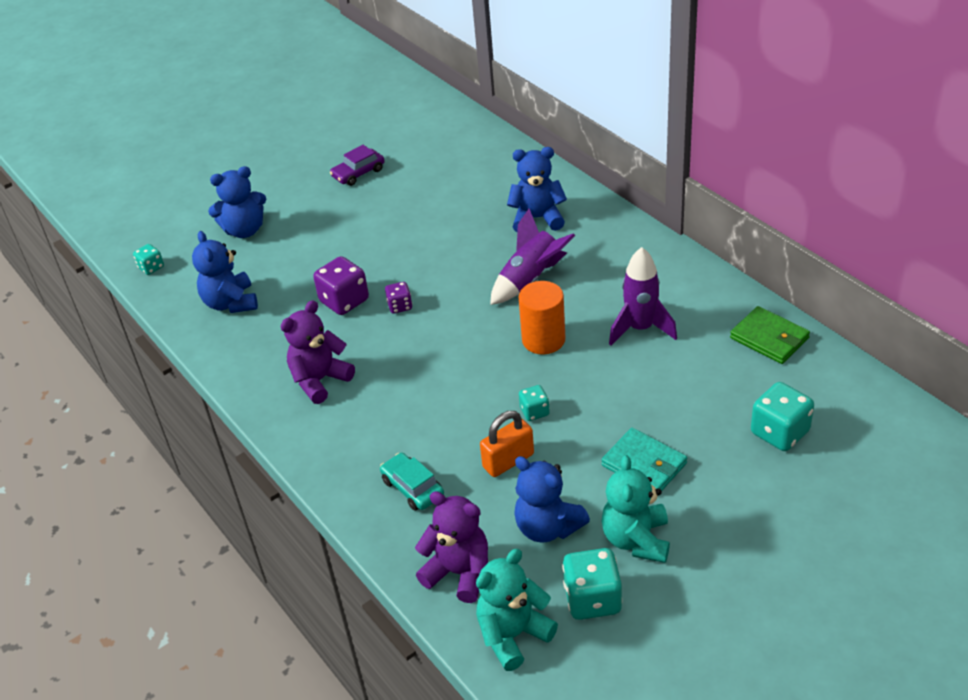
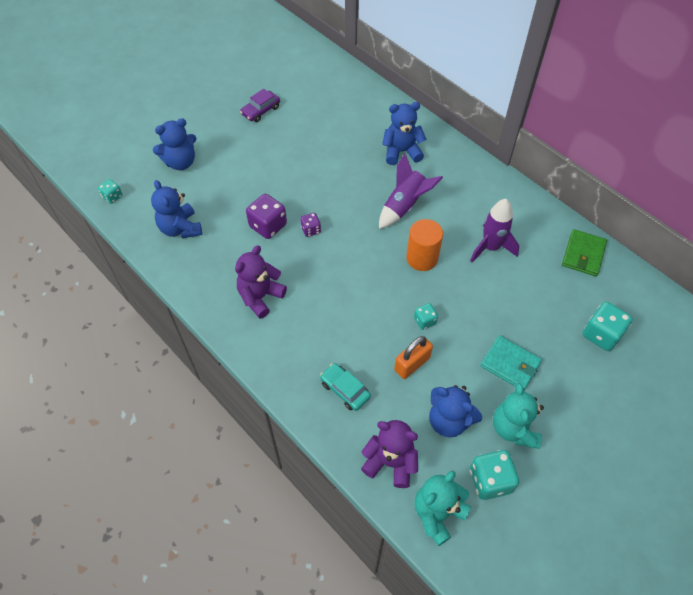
camera: 10 degrees left, 15 degrees up
(769, 338) = (583, 254): green wallet -> green wallet turned 75 degrees clockwise

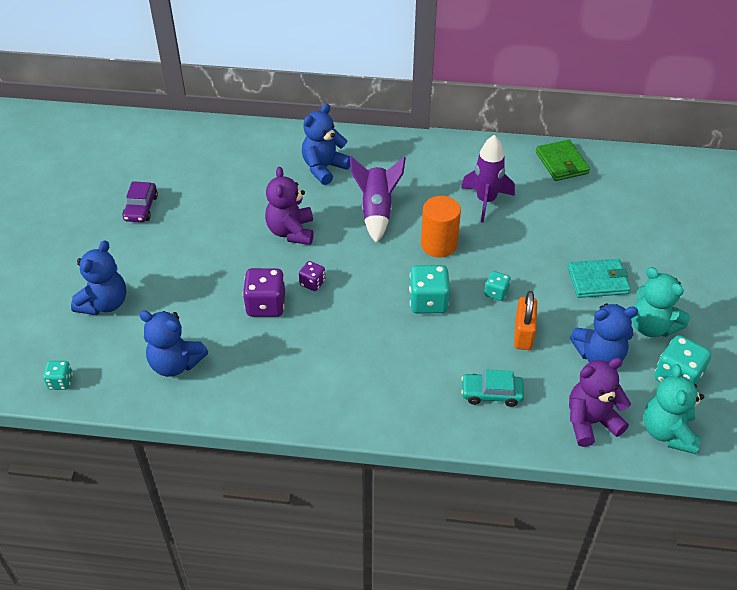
camera: 40 degrees left, 10 degrees down
(260, 297) = (328, 370): purple teddy bear -> purple teddy bear (291, 232)
(601, 334) = (637, 214): turquoise dice -> turquoise dice (428, 302)

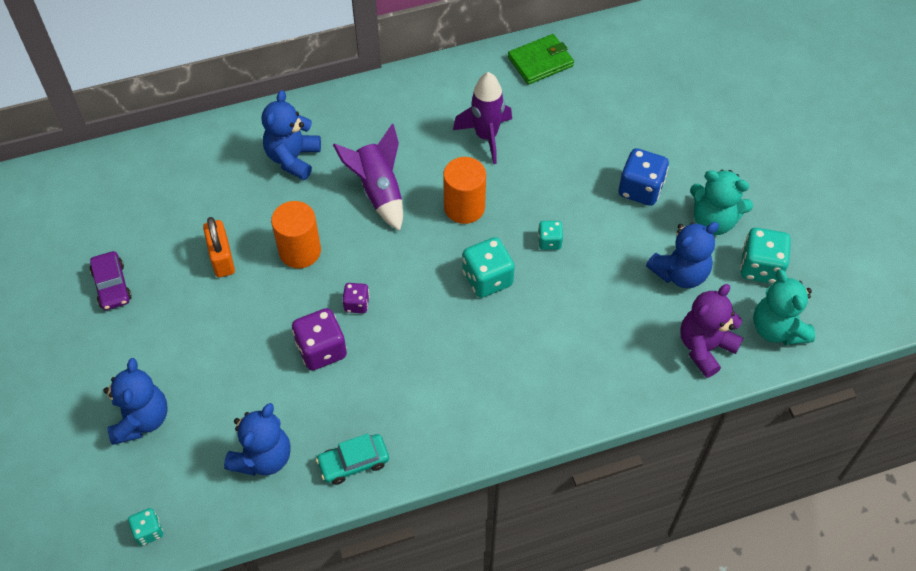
camera: 25 degrees left, 10 degrees up
(175, 363) = (263, 457): blue teddy bear -> blue teddy bear turned 60 degrees counterclockwise
(291, 232) = (300, 251): purple teddy bear -> orange cylinder
(491, 393) = (599, 356): turquoise car -> turquoise car (353, 462)
(523, 334) = (598, 277): orange padlock -> orange padlock (222, 258)
(561, 163) = (540, 62): green wallet -> green wallet turned 75 degrees counterclockwise
(598, 281) = (640, 189): turquoise wallet -> blue dice

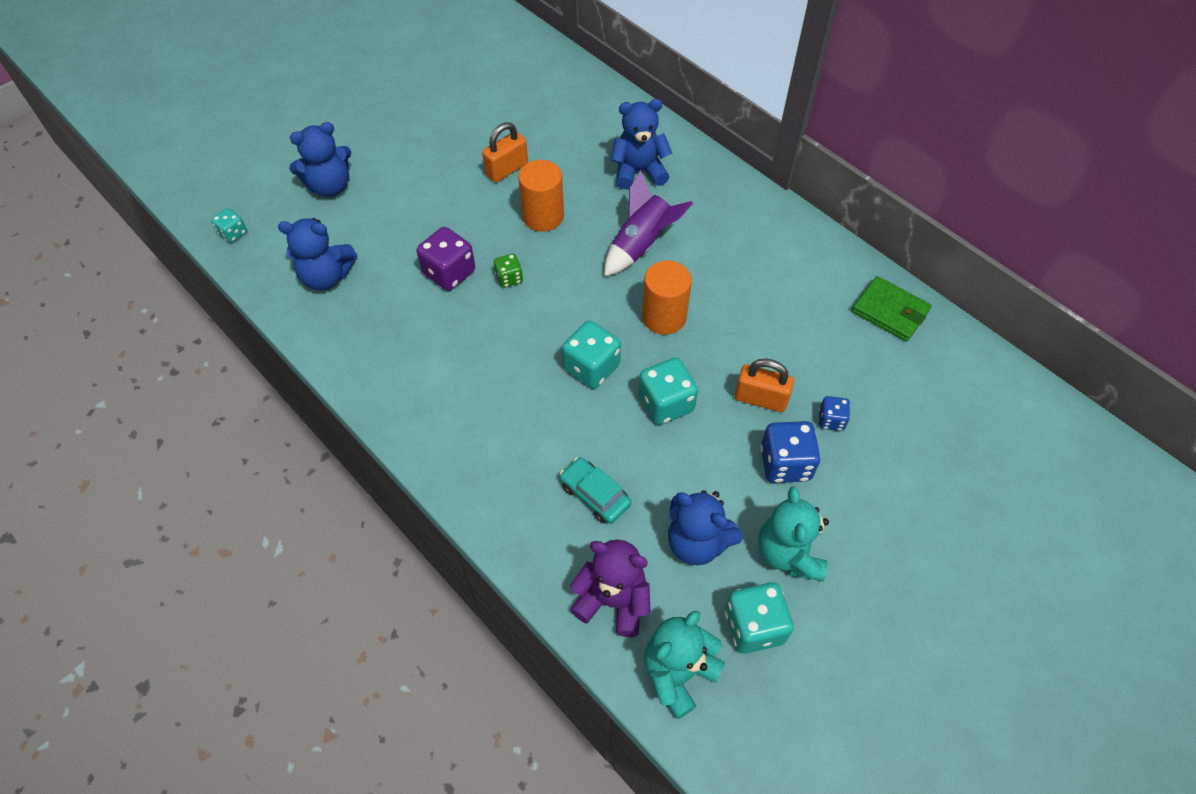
camera: 65 degrees right, 0 degrees up
(112, 285) = (444, 116): purple car -> none
(353, 462) = (346, 341): turquoise car -> turquoise car (595, 495)
(356, 304) = (509, 278): purple dice -> green dice
(486, 136) = (760, 302): purple rocket -> none
(549, 241) = (666, 403): turquoise dice -> turquoise dice, size x1.78
(576, 178) = (760, 399): none -> orange padlock
(617, 144) = (831, 420): none -> blue dice

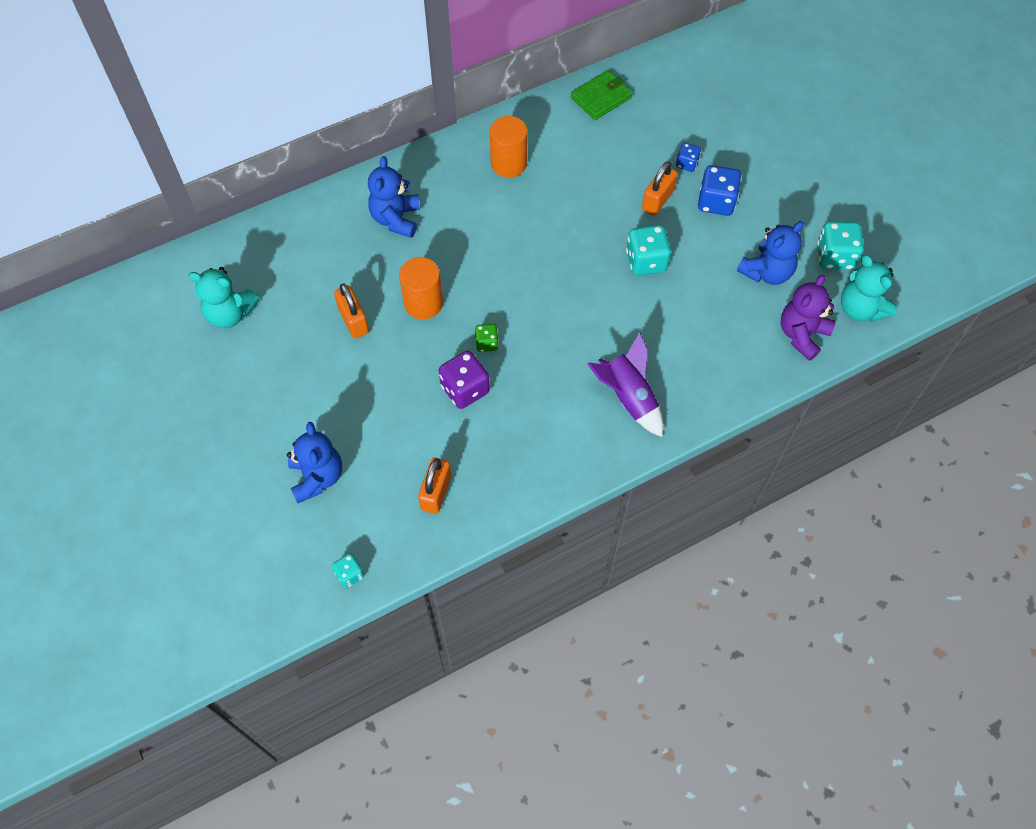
camera: 75 degrees left, 5 degrees up
(326, 276) = (436, 492): blue teddy bear -> orange padlock
(591, 367) = (598, 303): turquoise dice -> none
(595, 495) = (715, 326): turquoise car -> none
(641, 245) = (482, 238): purple rocket -> purple rocket (628, 397)
(664, 317) = (563, 241): orange cylinder -> orange cylinder (508, 163)
(789, 553) = (786, 221): turquoise teddy bear -> turquoise teddy bear (230, 313)

